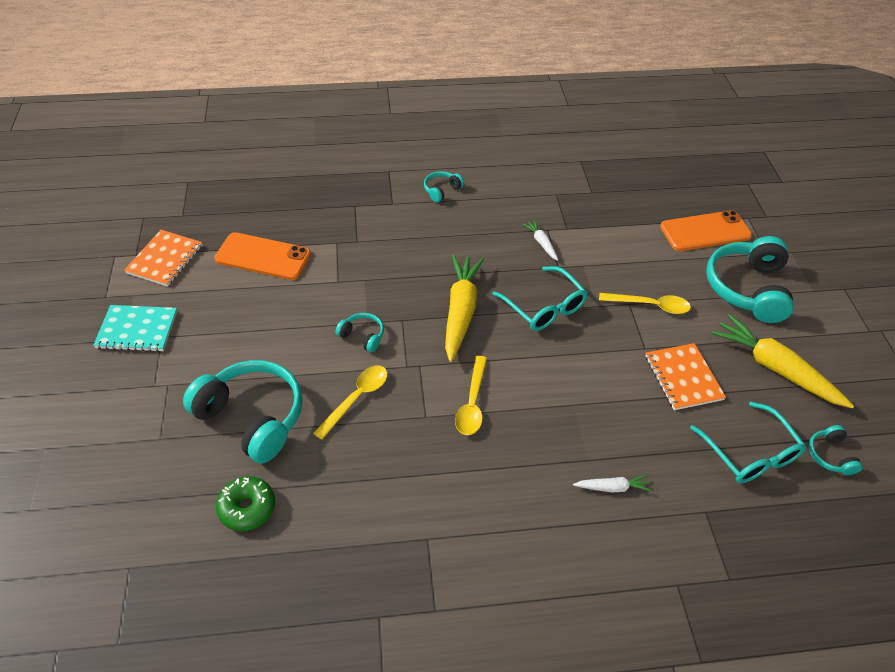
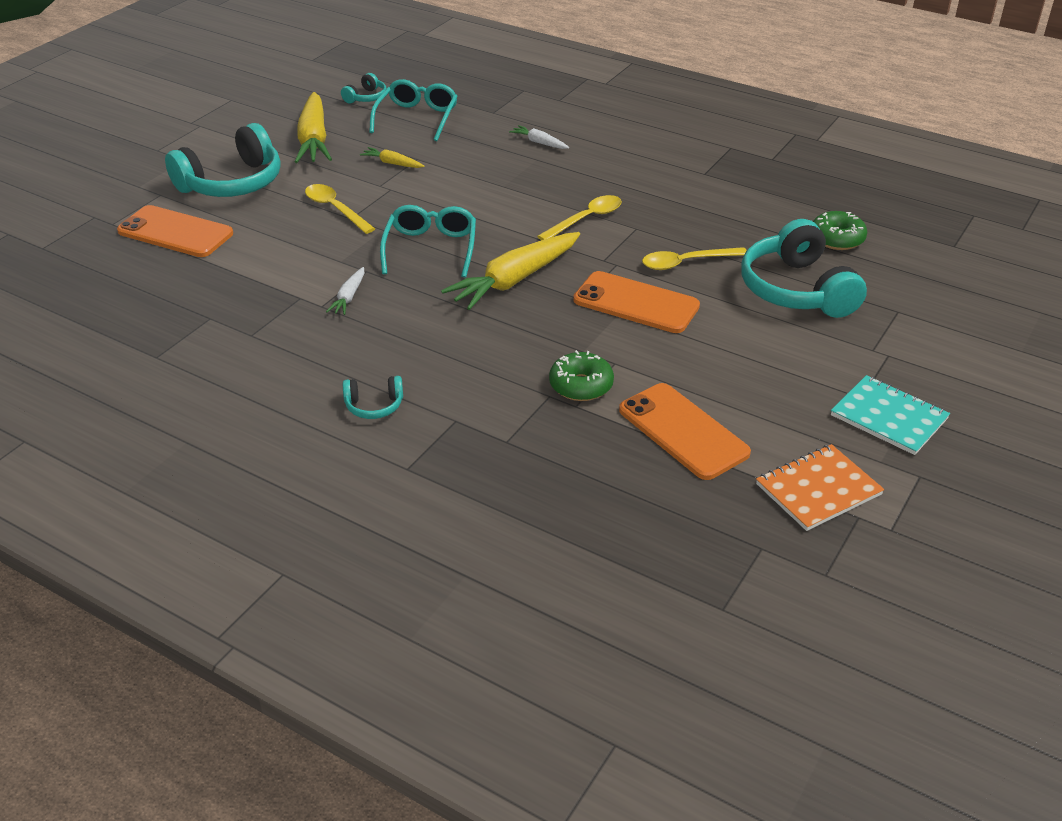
camera: 140 degrees left, 10 degrees down
(344, 256) = (581, 385): none -> green donut
(362, 336) = (636, 303): turquoise headphones -> orange phone
(683, 378) = (392, 163): orange notebook -> yellow carrot

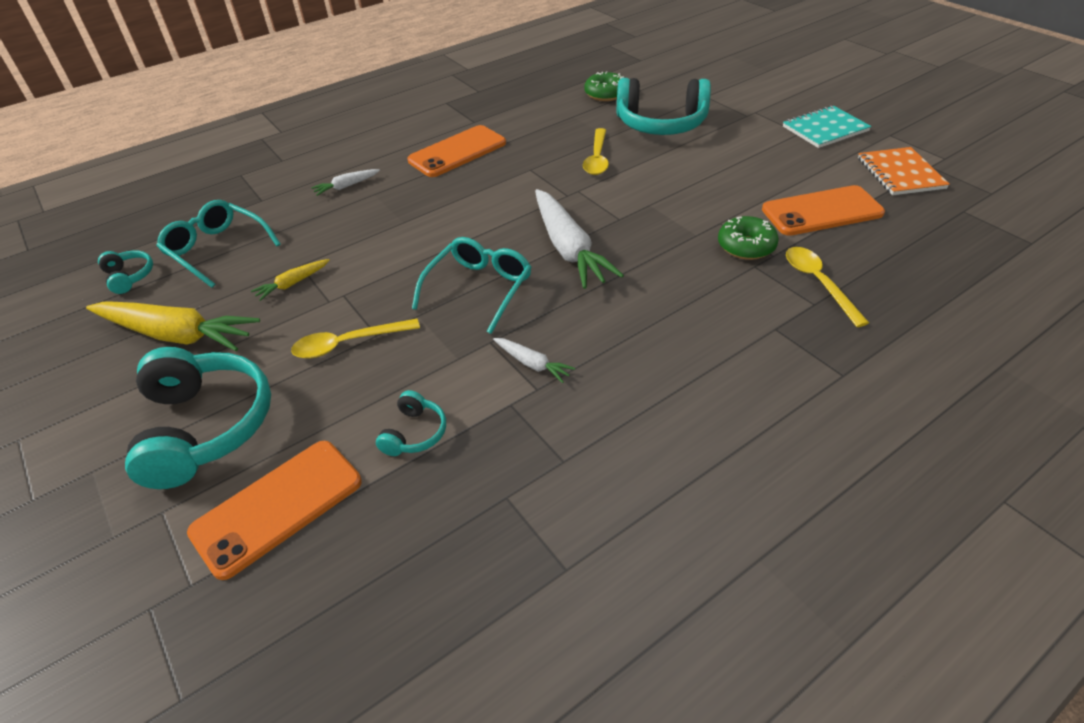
camera: 65 degrees left, 5 degrees up
(374, 406) = (736, 380): turquoise headphones -> turquoise headphones (414, 433)
(431, 248) = (479, 288): turquoise glasses -> turquoise glasses turned 90 degrees clockwise
(514, 280) = (568, 248): yellow carrot -> white carrot
(586, 219) = (497, 190): yellow spoon -> yellow spoon (818, 283)
(636, 303) = (641, 194): orange phone -> orange phone (457, 152)

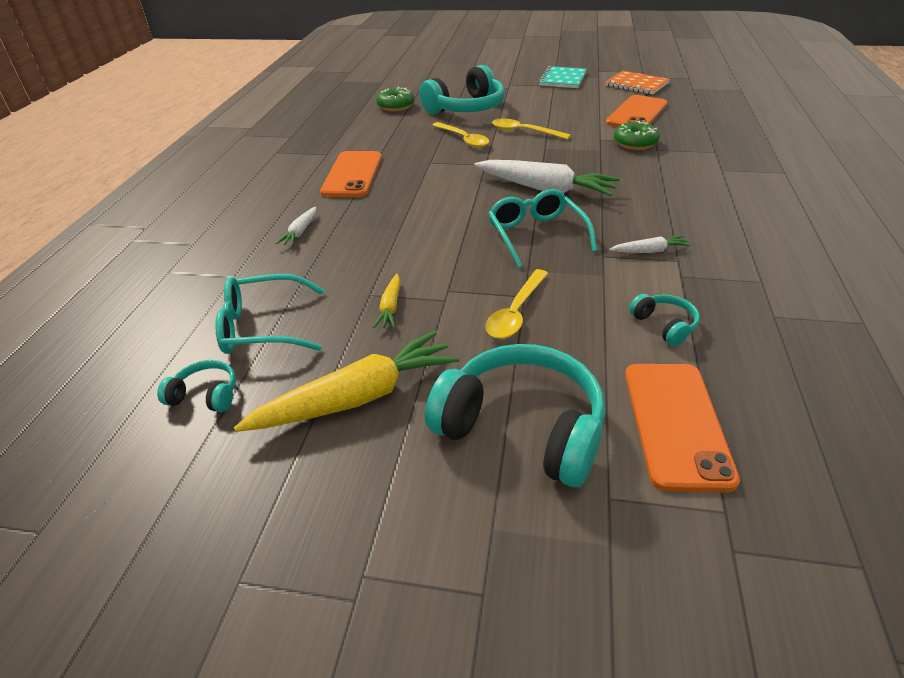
camera: 45 degrees left, 5 degrees down
(818, 283) = (698, 143): yellow spoon -> yellow spoon (524, 132)

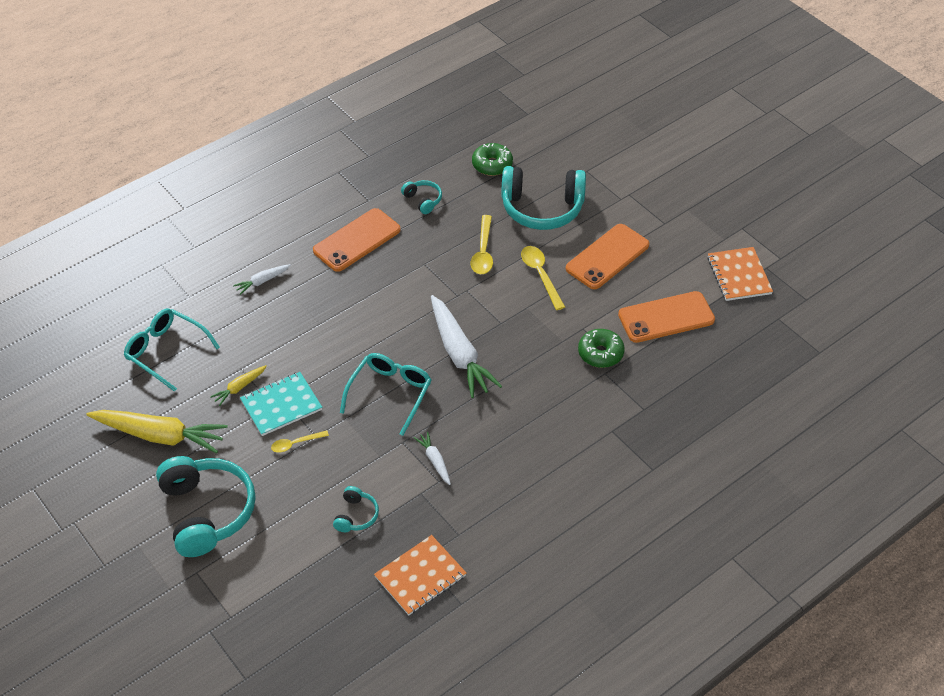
camera: 40 degrees right, 10 degrees up
(205, 395) = (101, 380): turquoise headphones -> turquoise headphones (423, 200)
(516, 312) = (295, 444): yellow spoon -> yellow spoon, size x0.62
(562, 79) = (687, 219): turquoise notebook -> turquoise notebook (281, 405)
(649, 251) = (434, 461): white carrot -> white carrot turned 150 degrees counterclockwise
(676, 424) = (273, 568): orange phone -> orange phone (607, 257)
(798, 328) = (420, 576): none -> orange notebook

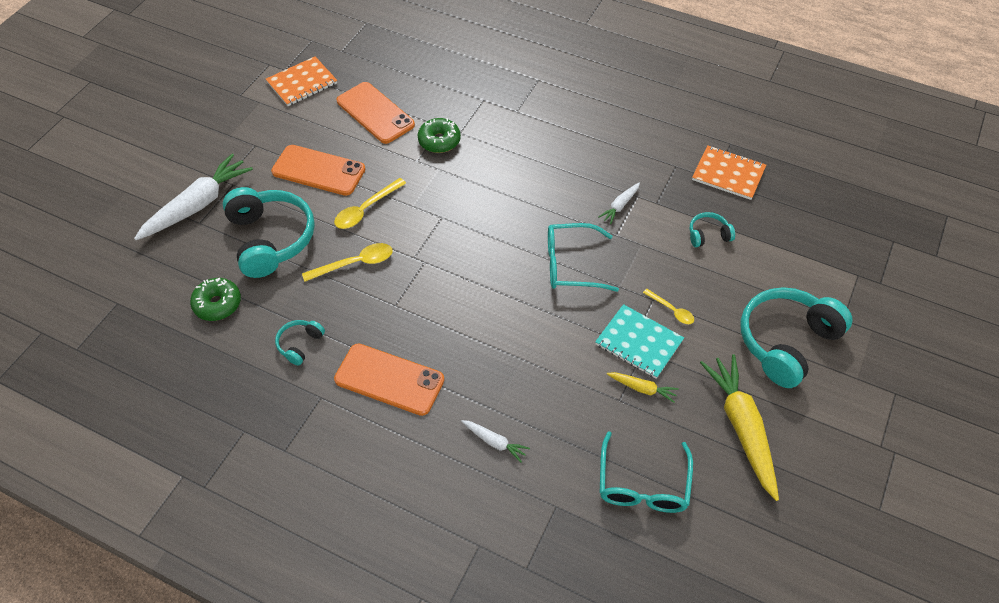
camera: 115 degrees left, 5 degrees up
(459, 354) = (495, 233): white carrot -> white carrot (198, 205)

